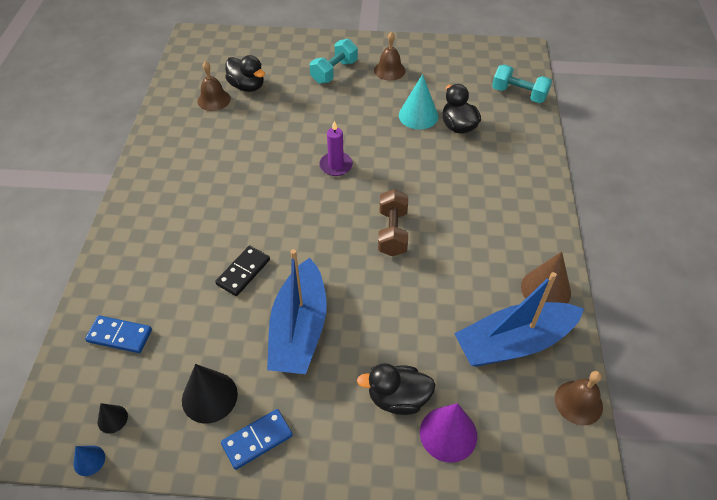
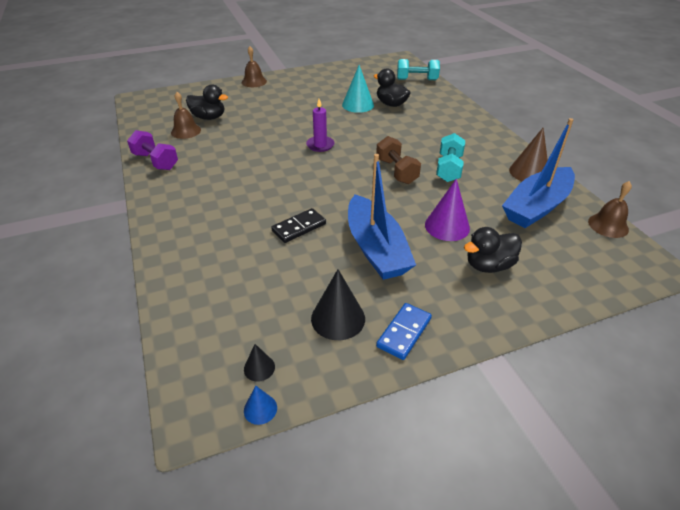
camera: 25 degrees left, 10 degrees down
(119, 336) = (219, 305): blue domino -> none
(163, 134) = (155, 161): none -> purple dumbbell
(243, 272) = (299, 227): black domino -> black domino turned 45 degrees clockwise
(334, 72) = (274, 95): turquoise dumbbell -> turquoise dumbbell (449, 169)
(389, 70) = (315, 86): brown bell -> brown bell (254, 82)
(448, 434) = (543, 273): purple cone -> purple cone (447, 226)

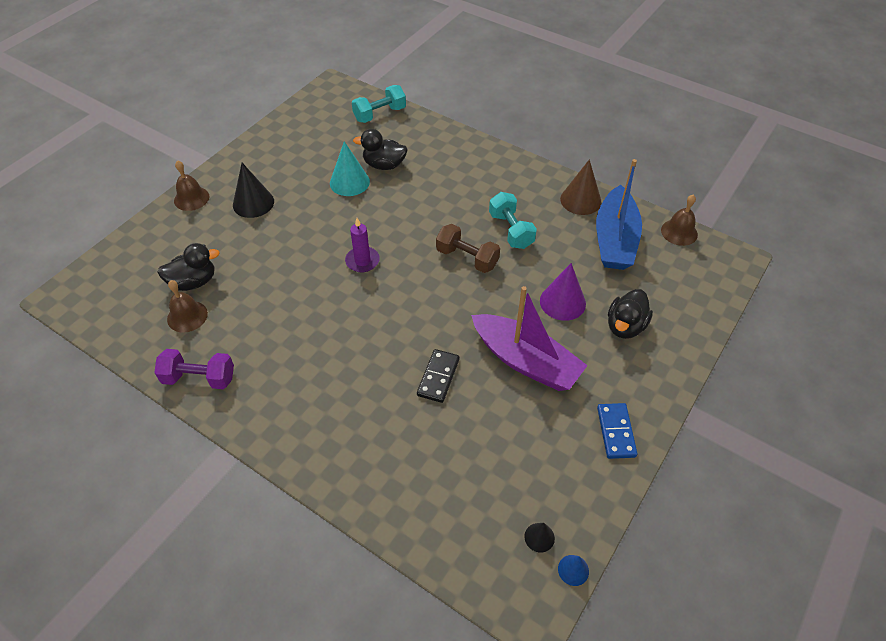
camera: 35 degrees left, 10 degrees up
(338, 318) = (557, 451): black cone -> black cone (253, 203)
(376, 248) = (526, 361): blue boat -> purple boat

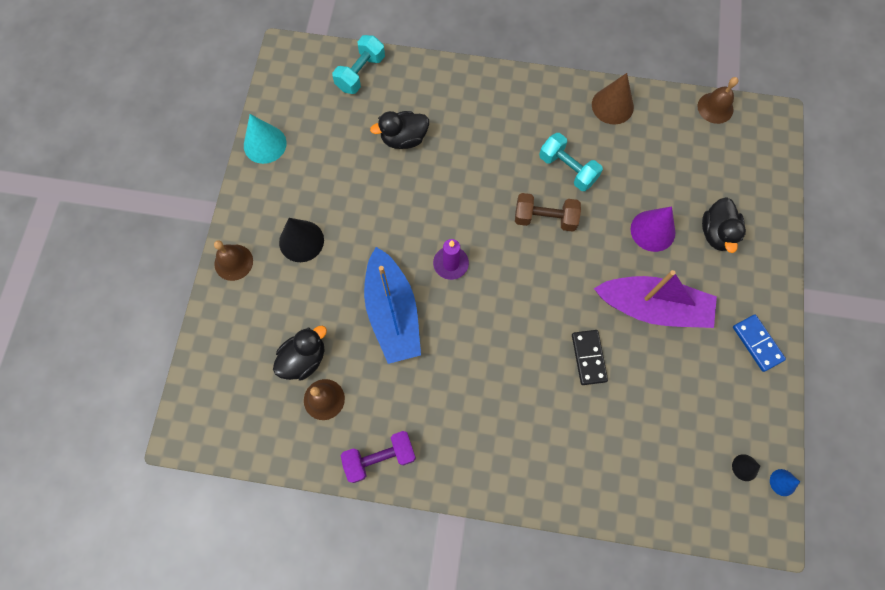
camera: 25 degrees left, 20 degrees up
(349, 182) = (382, 174): turquoise cone -> turquoise cone (265, 144)
(615, 240) = (664, 140): blue boat -> blue boat (392, 313)

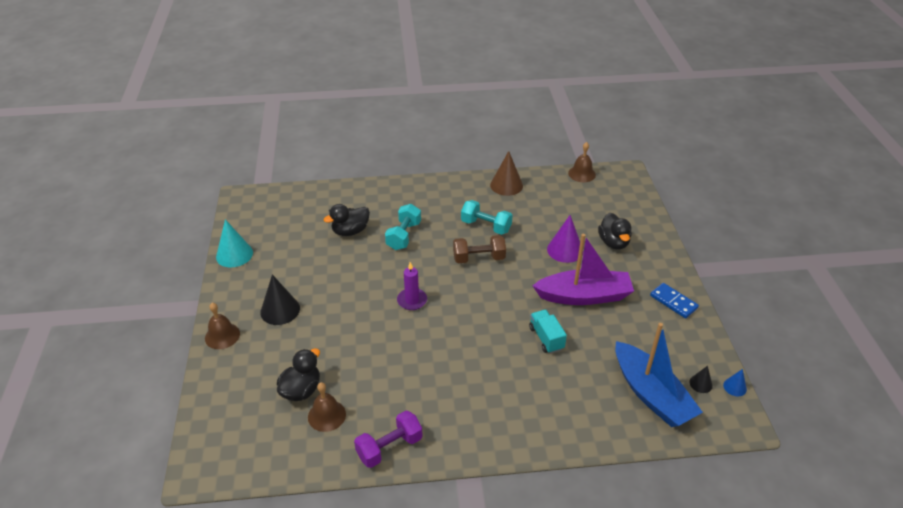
camera: 15 degrees left, 30 degrees down
(360, 73) = (304, 199): turquoise dumbbell -> turquoise dumbbell (404, 236)
(392, 313) = (372, 342): blue boat -> blue boat (651, 394)
(588, 358) = (546, 338): black domino -> turquoise truck

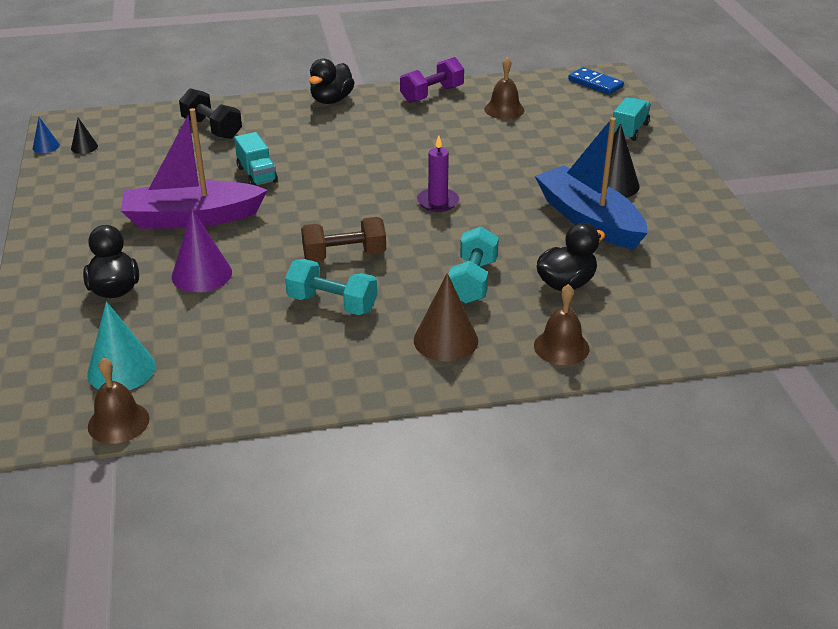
camera: 175 degrees right, 5 degrees down
(222, 336) = (667, 159): brown bell -> brown bell (561, 347)
(229, 375) = (629, 130): none -> turquoise truck
(234, 254) = (730, 241): turquoise cone -> turquoise cone (121, 369)
(301, 390) = (541, 124): black duck -> black duck (331, 100)
(506, 185) = (288, 385): brown cone -> brown cone (445, 340)
(597, 403) = (212, 129): none -> black dumbbell
(651, 394) = (147, 137): blue boat -> blue boat (589, 220)
(673, 302) = (65, 218): blue domino -> blue domino (595, 83)

